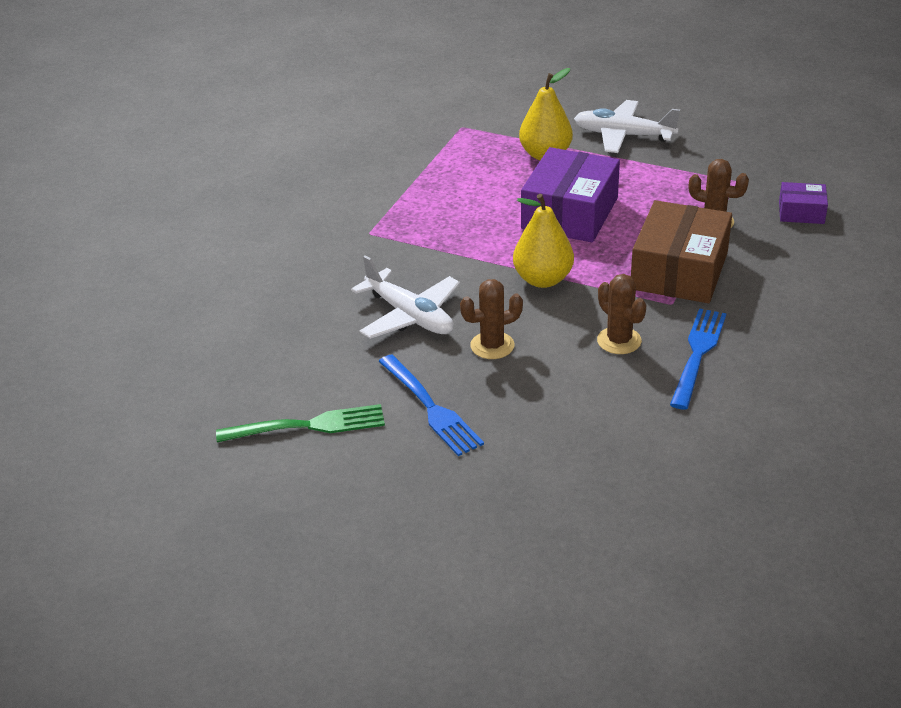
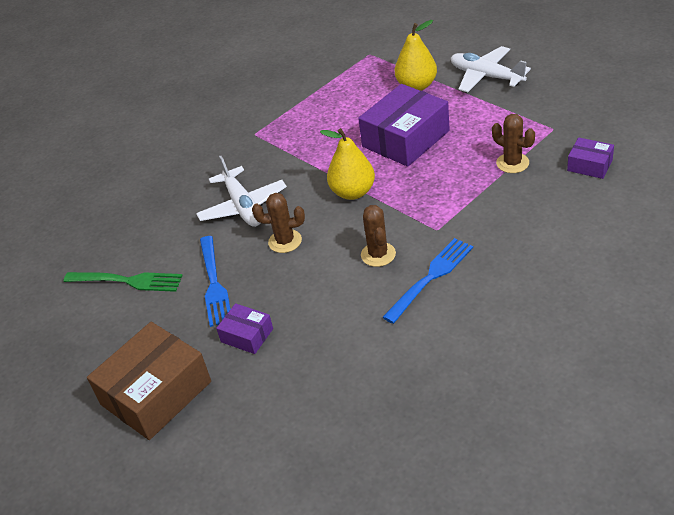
camera: 25 degrees right, 5 degrees up
(513, 456) = (247, 335): none -> purple box
(679, 271) = (459, 202): brown box -> brown box (156, 393)

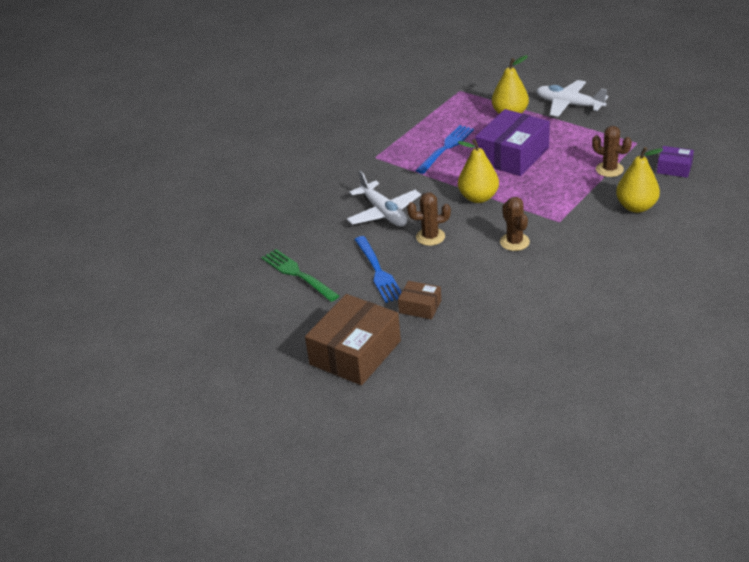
camera: 10 degrees left, 5 degrees down
(126, 281) = (298, 274): green fork -> green fork turned 135 degrees counterclockwise
(247, 335) = (420, 306): purple box -> brown box
(430, 278) = (564, 256): blue fork -> blue fork (446, 148)
(532, 215) = (636, 207): none -> yellow pear

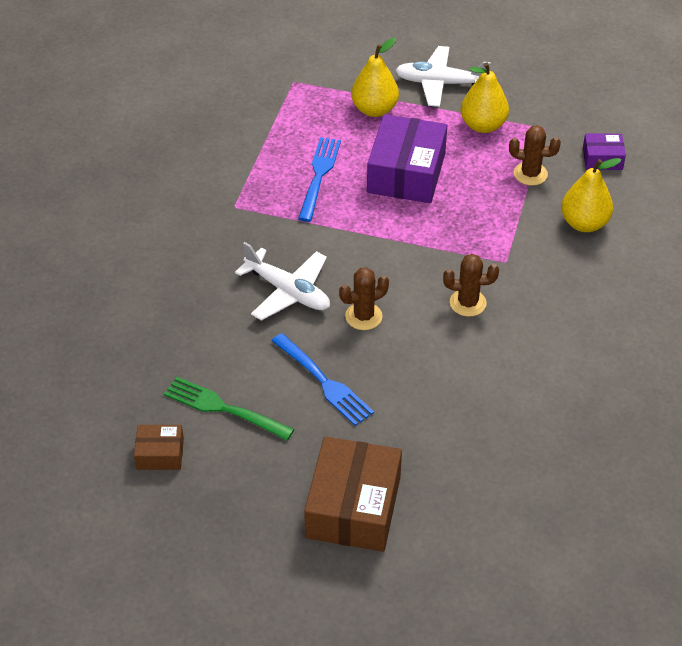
camera: 25 degrees left, 10 degrees up
(420, 306) = (399, 422): brown box -> brown box (160, 454)
(478, 197) = (394, 245): yellow pear -> yellow pear (483, 125)
(514, 242) = (468, 303): brown cactus -> brown cactus turned 45 degrees counterclockwise

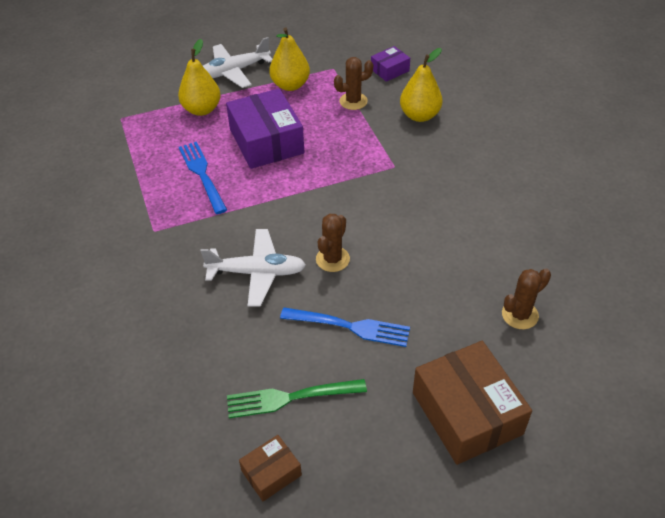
camera: 35 degrees left, 0 degrees up
(468, 303) = (397, 208): brown cactus -> brown cactus (520, 315)

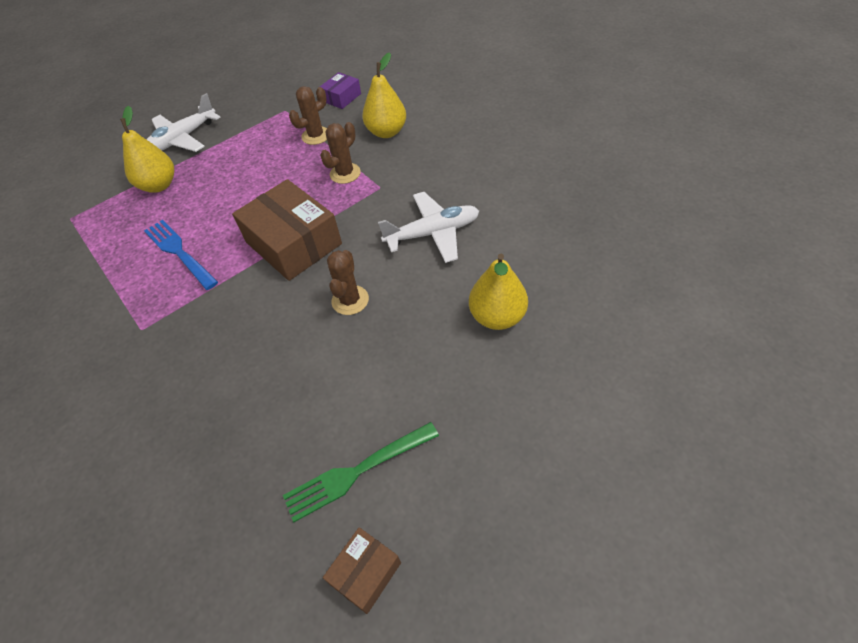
camera: 15 degrees left, 5 degrees up
(257, 273) = (273, 340): white plane -> white plane (433, 233)
(266, 141) = (239, 199): purple box -> none
(290, 85) = (246, 137): yellow pear -> yellow pear (497, 317)
(349, 326) = (393, 368): blue fork -> none
(467, 413) = (552, 422): brown box -> brown box (293, 243)
(520, 315) = (562, 298): brown cactus -> brown cactus (345, 173)

